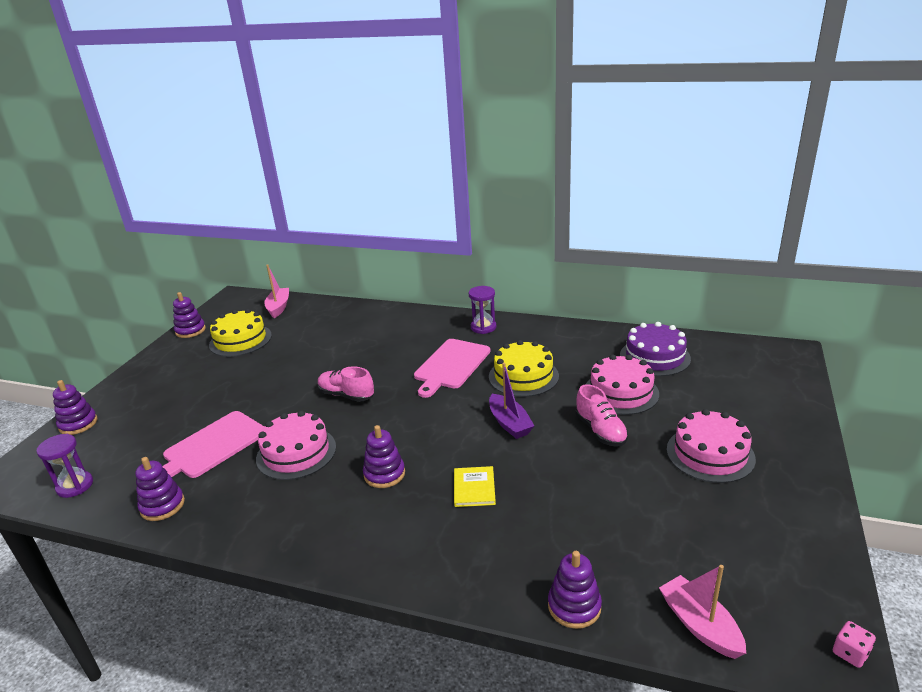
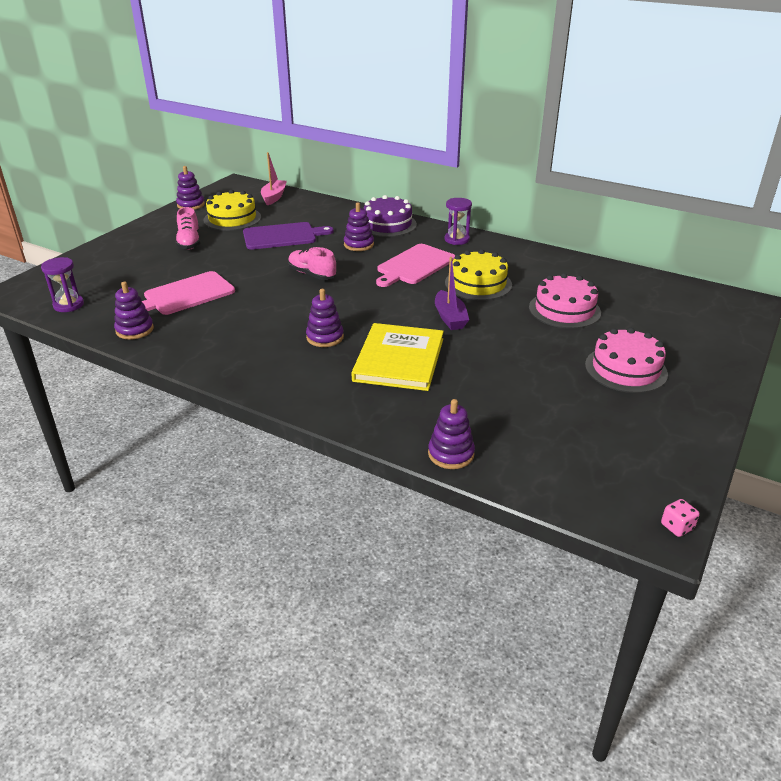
camera: 10 degrees right, 5 degrees up
(78, 424) = (80, 262): purple stacking toy -> purple stacking toy (359, 245)
(296, 453) = (255, 310): pink cake -> none
(301, 353) = (282, 236): none -> purple cutting board
(474, 488) = (399, 360): yellow book -> yellow book, size x2.07
(600, 431) = (531, 336): pink shoe -> pink shoe (189, 242)
(654, 357) = (611, 287): purple cake -> purple cake (387, 224)
(700, 625) = (553, 485): pink boat -> none

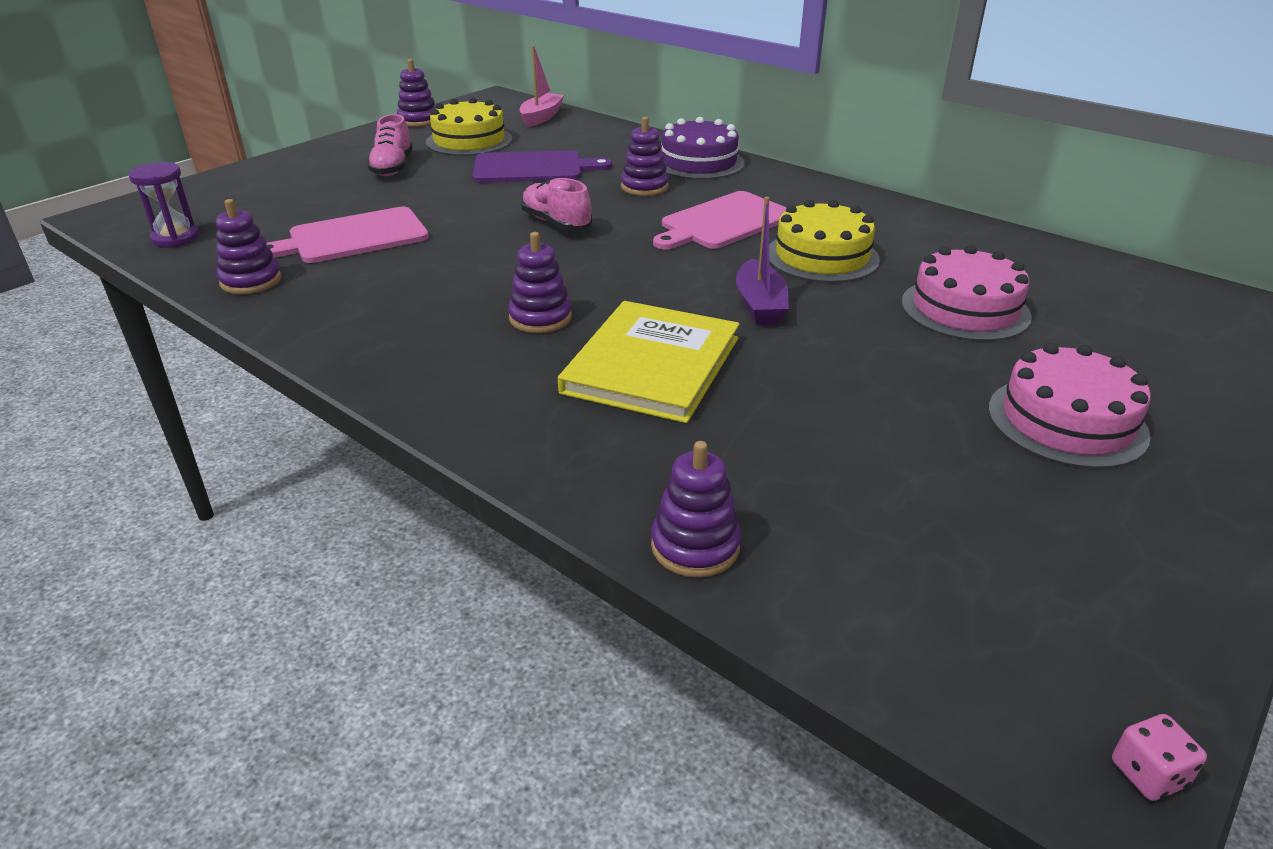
camera: 10 degrees right, 0 degrees up
(456, 239) = (803, 190): purple hourglass -> none

